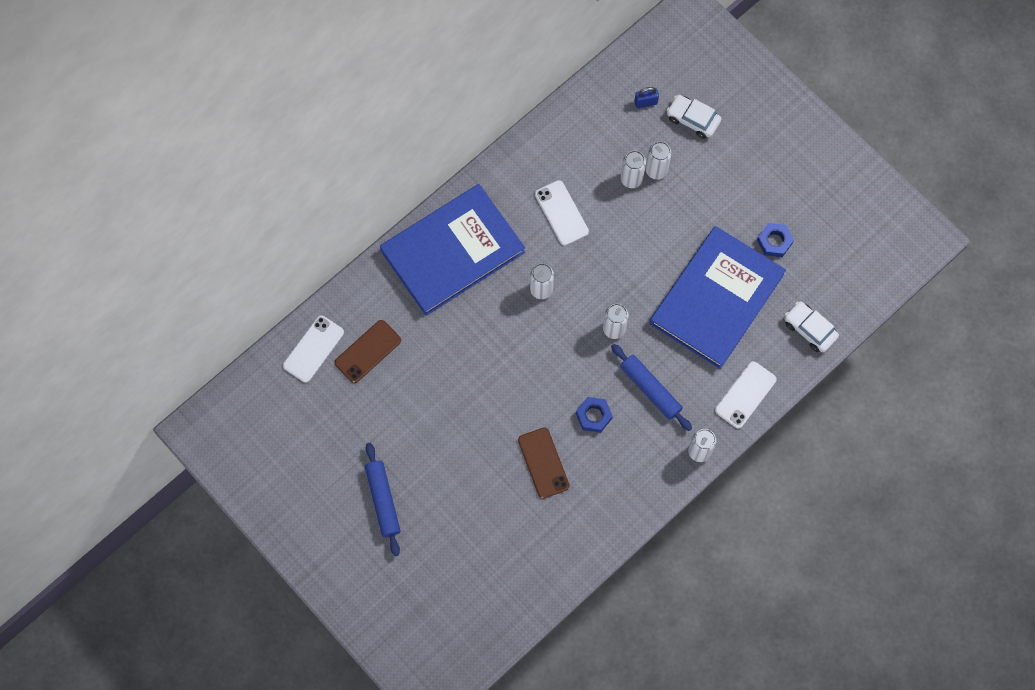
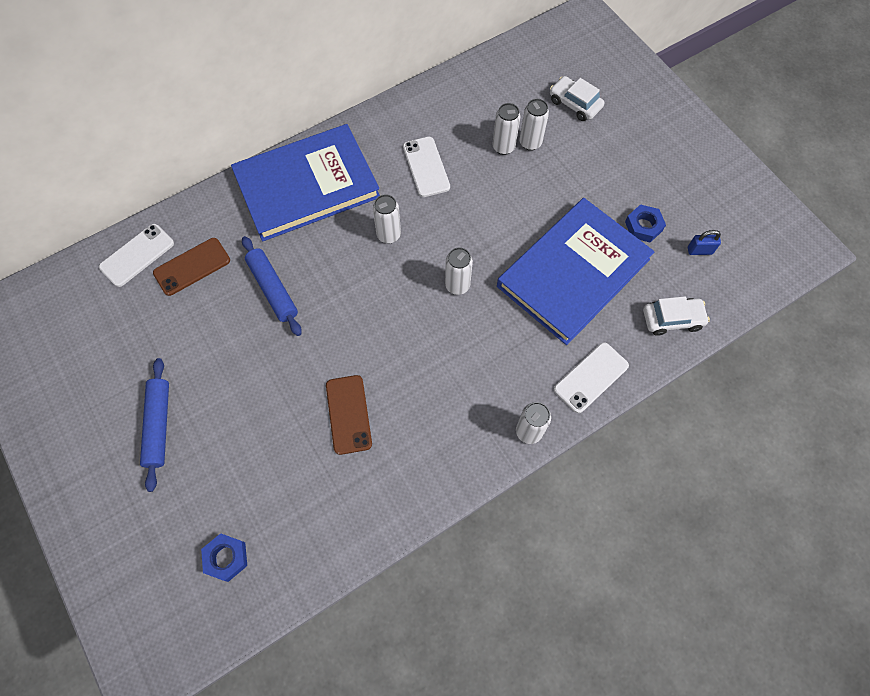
camera: 10 degrees right, 5 degrees down
(593, 416) = (416, 372): blue nut -> blue nut (226, 558)
(645, 102) = (530, 83): blue padlock -> blue padlock (699, 250)
(650, 389) = (485, 354): blue rolling pin -> blue rolling pin (273, 289)
(809, 329) = (672, 319): white car -> white car turned 120 degrees clockwise

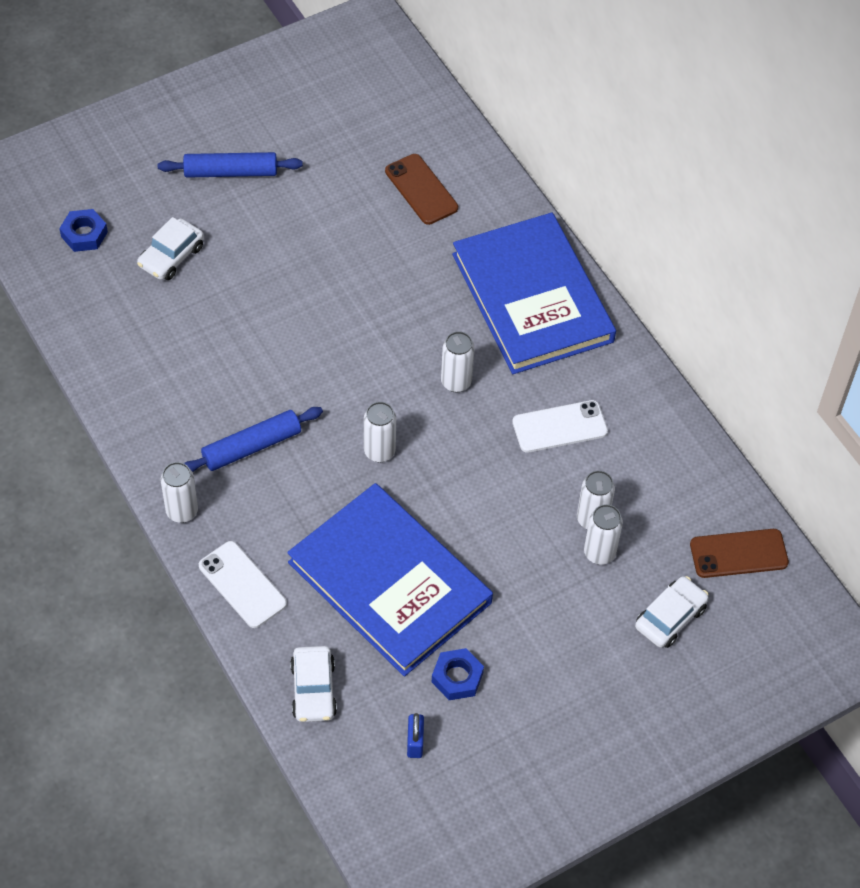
camera: 90 degrees right, 10 degrees down
(137, 255) = (439, 139): white phone -> none
(256, 470) = (171, 256): none -> white car
(273, 289) = (387, 266): blue rolling pin -> blue rolling pin (252, 447)
(348, 414) = (223, 337): brown phone -> brown phone (738, 553)

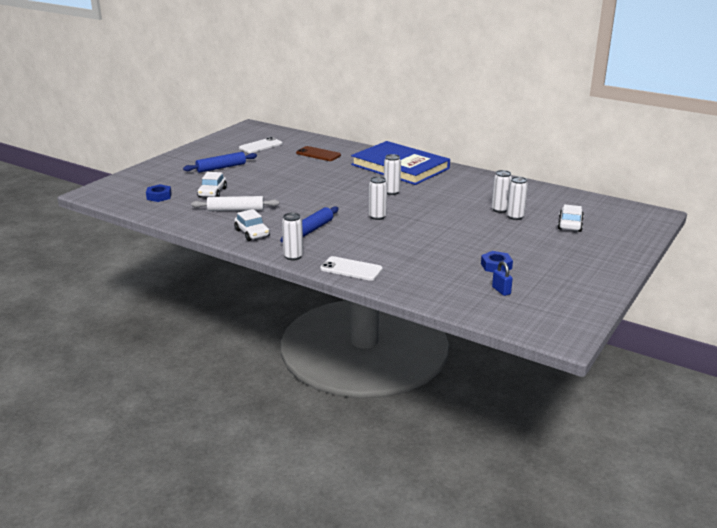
camera: 25 degrees left, 30 degrees down
(177, 330) = (236, 209): none -> white rolling pin
(313, 690) = (428, 290): white car -> white car (252, 233)
(389, 583) = (427, 249): blue book -> none
(559, 427) = (453, 192): white phone -> white phone (260, 146)
(738, 553) = (574, 202): brown phone -> none

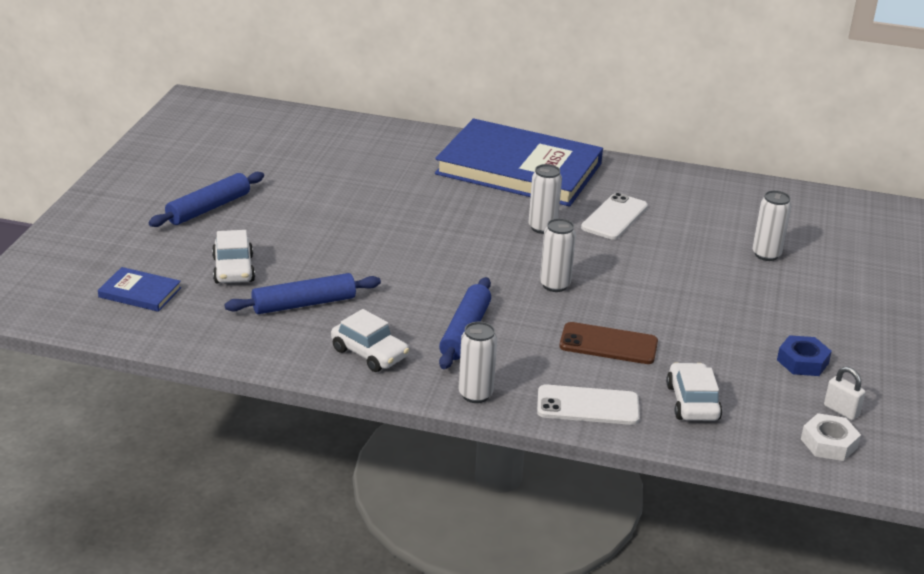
camera: 20 degrees left, 5 degrees up
(159, 196) = (140, 292): blue nut -> blue book
(236, 209) = (304, 304): white rolling pin -> blue rolling pin
(260, 146) = (246, 148): white phone -> white phone (614, 217)
(318, 154) = (362, 156): brown phone -> brown phone (608, 344)
(480, 304) = (829, 443): none -> white nut
(500, 210) = (734, 243): white can -> none
(501, 290) = (841, 410): blue padlock -> white padlock
(570, 224) = (855, 259): white car -> white car (692, 402)

